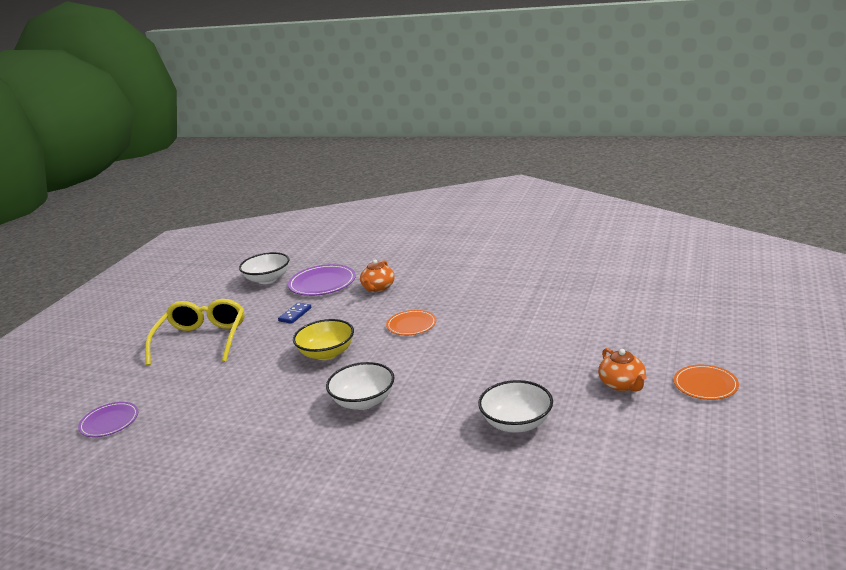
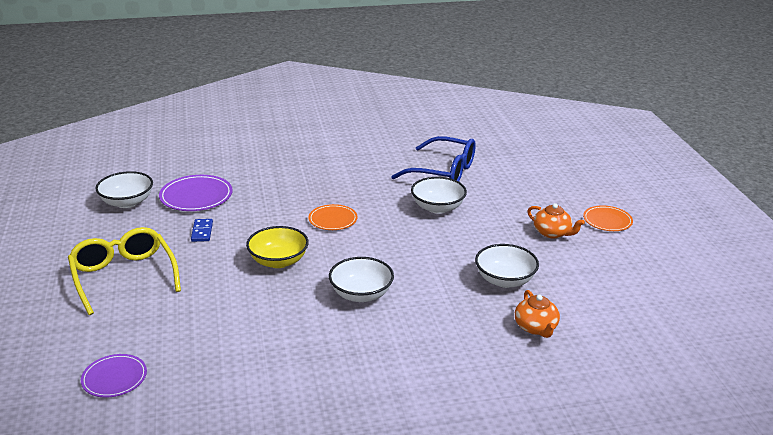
camera: 35 degrees left, 5 degrees up
(378, 288) = (262, 191): orange teapot -> orange teapot (536, 328)
(522, 332) = (437, 207): none -> white bowl
(565, 298) = (443, 172): none -> blue glasses

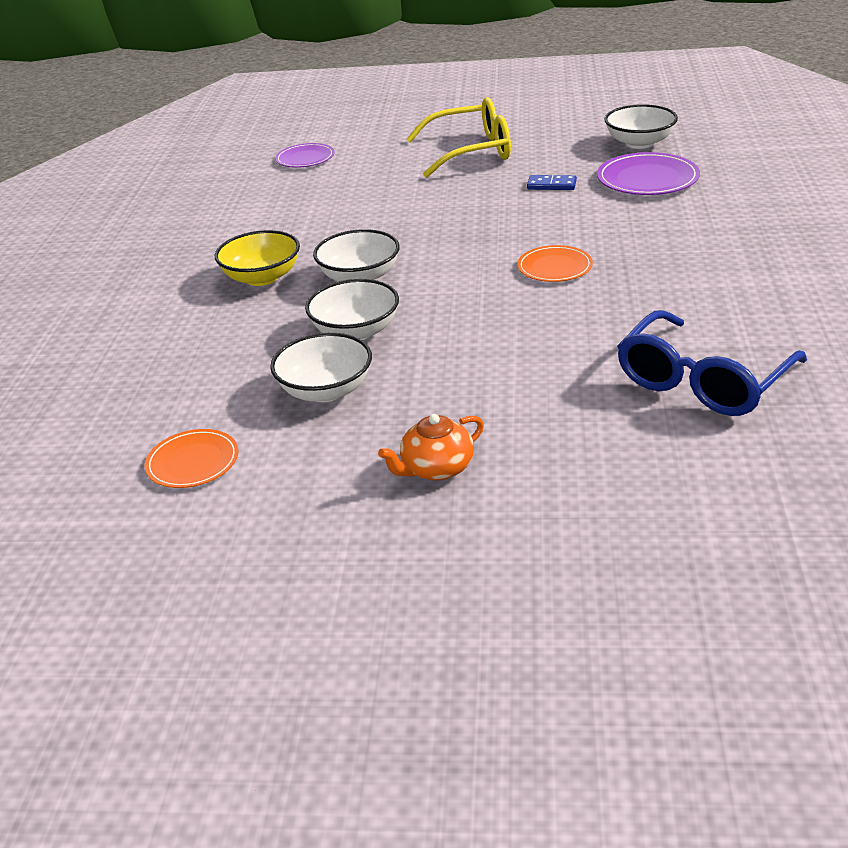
camera: 110 degrees right, 5 degrees up
(278, 261) = (462, 229): yellow bowl -> yellow bowl (262, 277)
(437, 207) = (565, 358): white bowl -> white bowl (356, 331)
(536, 328) = (203, 397): orange teapot -> none
(607, 220) = (453, 555): orange plate -> orange plate (193, 462)

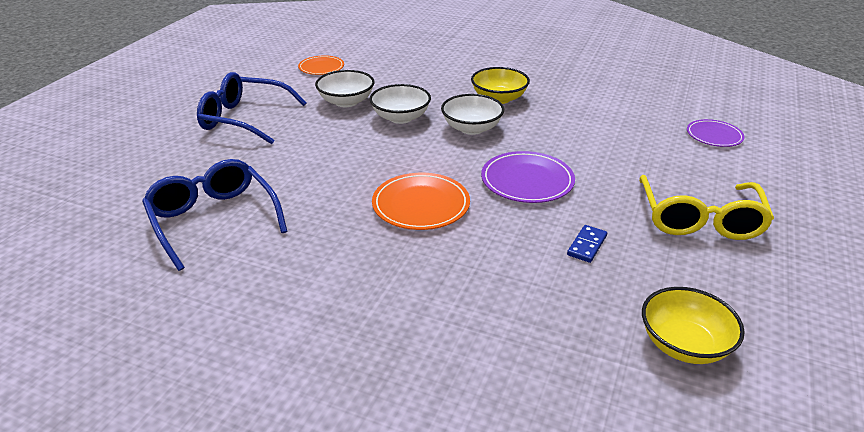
camera: 105 degrees right, 0 degrees up
(436, 468) = (244, 119): orange teapot -> blue glasses
(554, 267) = (421, 205): orange plate -> orange plate, size x1.53
(639, 143) = (684, 344): white bowl -> yellow bowl
(647, 179) = (569, 312): purple plate -> purple plate (527, 180)

